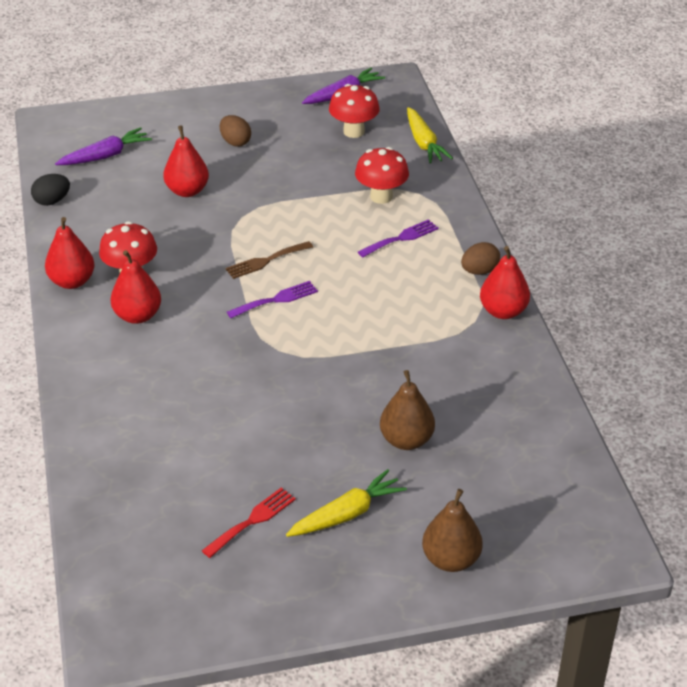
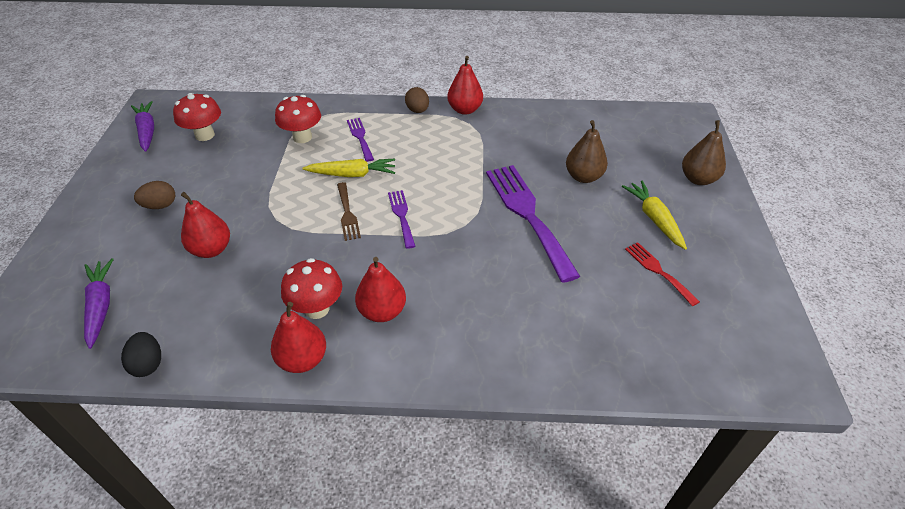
camera: 75 degrees left, 5 degrees up
(313, 398) = (527, 215): none -> purple fork
(424, 143) = (250, 104): yellow carrot -> yellow carrot (352, 174)

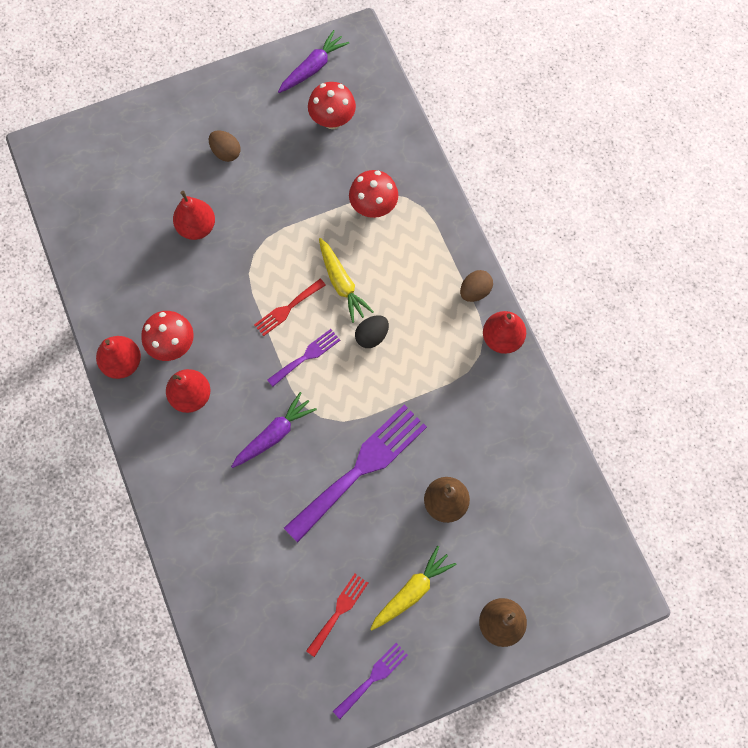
camera: 65 degrees right, 25 degrees up
(101, 306) = (109, 190): purple carrot -> purple carrot (274, 434)
(148, 364) = (76, 261): black egg -> black egg (372, 336)
(347, 214) = (287, 309): brown fork -> red fork
(360, 137) = (400, 260): purple fork -> purple fork (373, 678)

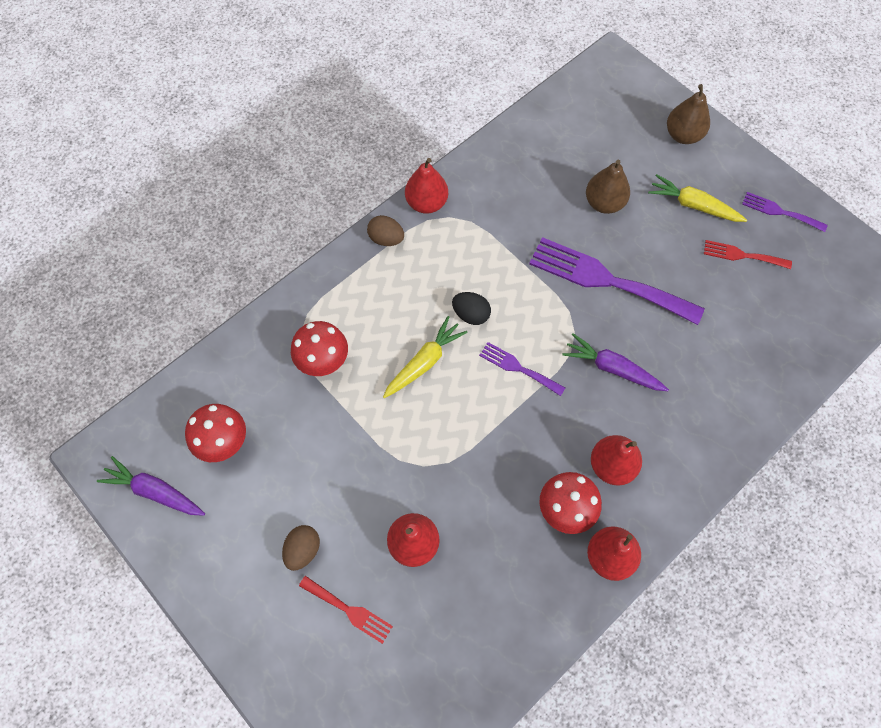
camera: 110 degrees left, 5 degrees down
(287, 309) = (474, 405): red fork -> red fork (349, 610)

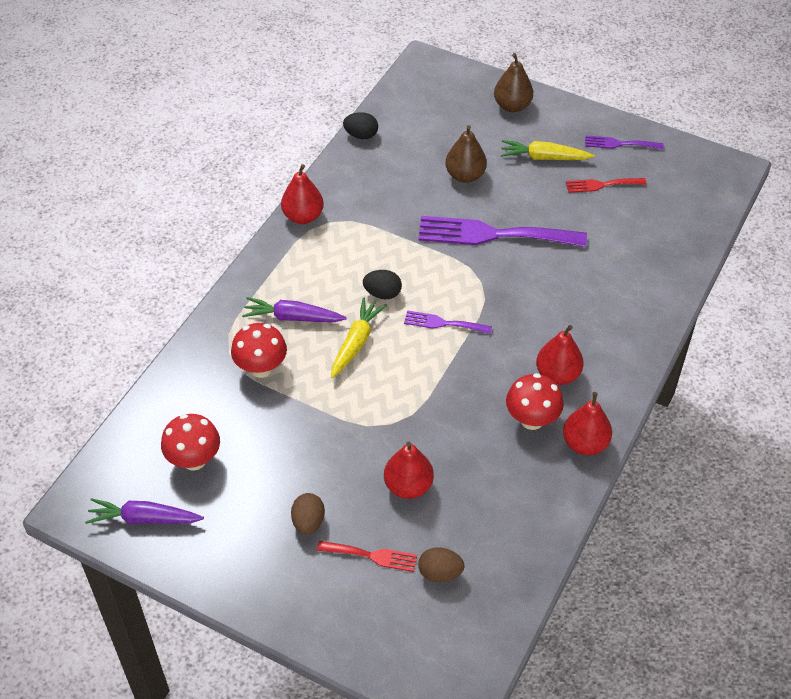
camera: 20 degrees left, 15 degrees down
(386, 239) = (277, 255): brown egg -> brown egg (440, 573)
(517, 127) = (361, 135): none -> black egg
(612, 368) = (526, 300): purple carrot -> purple carrot (292, 317)

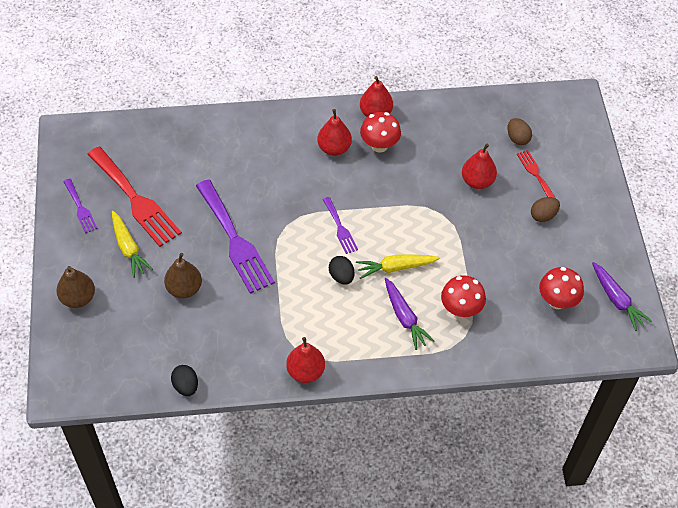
camera: 125 degrees left, 5 degrees up
(601, 185) = (135, 200): red fork -> red fork, size x2.02

